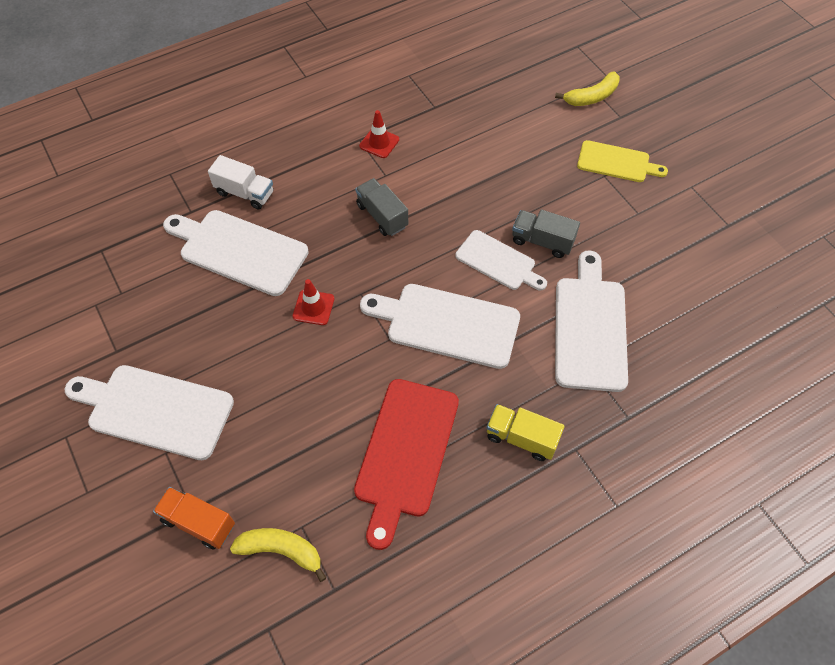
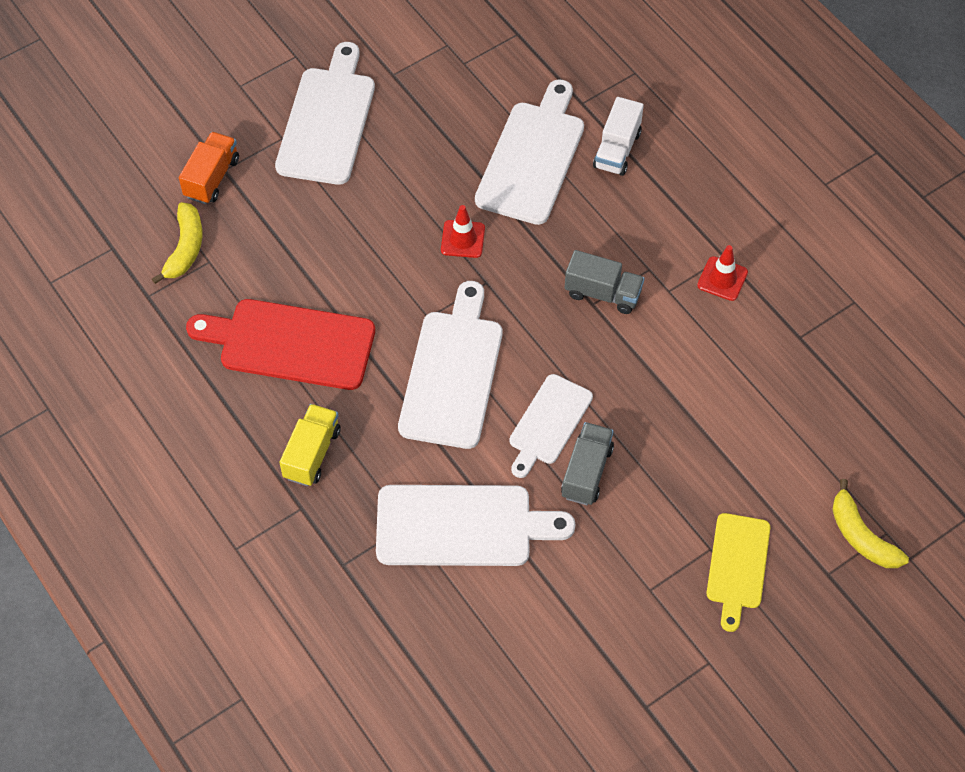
camera: 85 degrees right, 0 degrees up
(382, 216) = (603, 293): grey truck -> grey truck turned 60 degrees clockwise

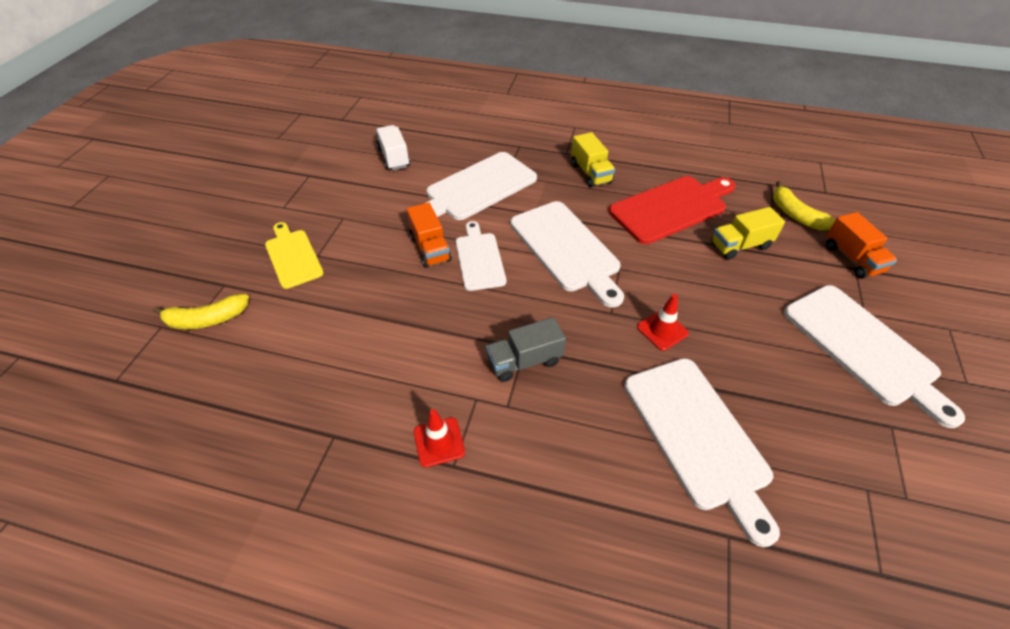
camera: 140 degrees right, 10 degrees down
(287, 258) = (740, 245): none -> yellow truck
(586, 472) = (430, 248): grey truck -> orange truck
(617, 150) = (643, 505): white truck -> white truck (394, 158)
(861, 536) = (207, 319): yellow banana -> yellow banana turned 150 degrees clockwise

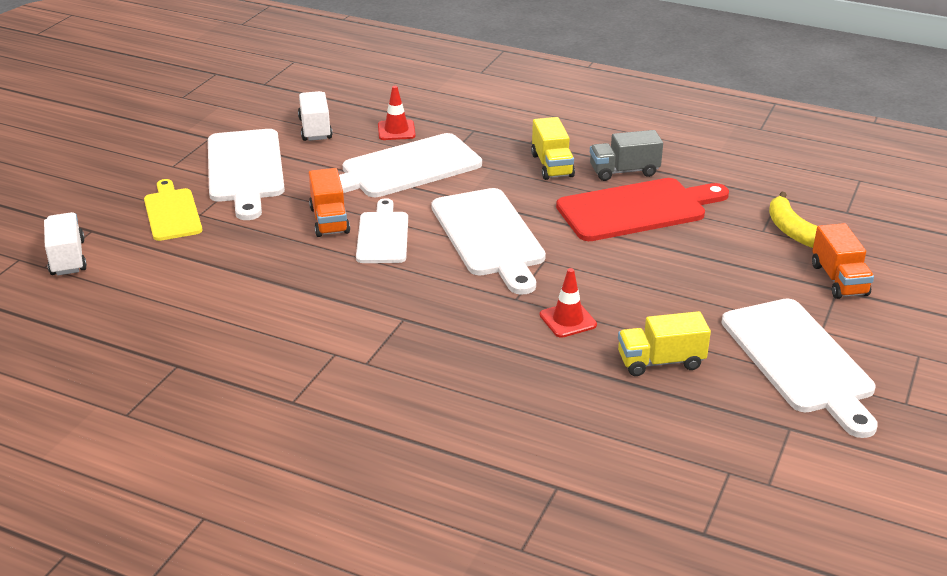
camera: 10 degrees right, 15 degrees down
(207, 319) = (68, 258): yellow banana -> white truck
(439, 442) = (283, 382): red traffic cone -> red traffic cone (396, 130)
(524, 361) = (399, 329): grey truck -> grey truck (624, 171)
(698, 436) = (563, 410): white cutting board -> white cutting board (245, 169)
(740, 245) = (704, 254): yellow truck -> yellow truck (660, 361)

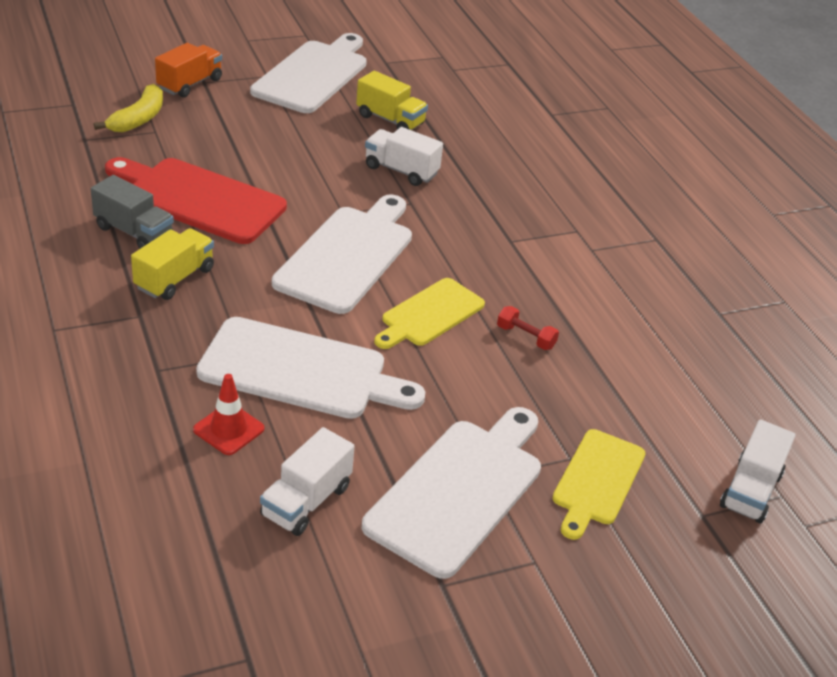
camera: 140 degrees left, 5 degrees up
(304, 259) = (526, 337): none -> red dumbbell
(329, 220) = (455, 361): orange truck -> none
(383, 235) = (430, 314): white cutting board -> yellow cutting board
(568, 320) = (401, 170): red traffic cone -> white truck

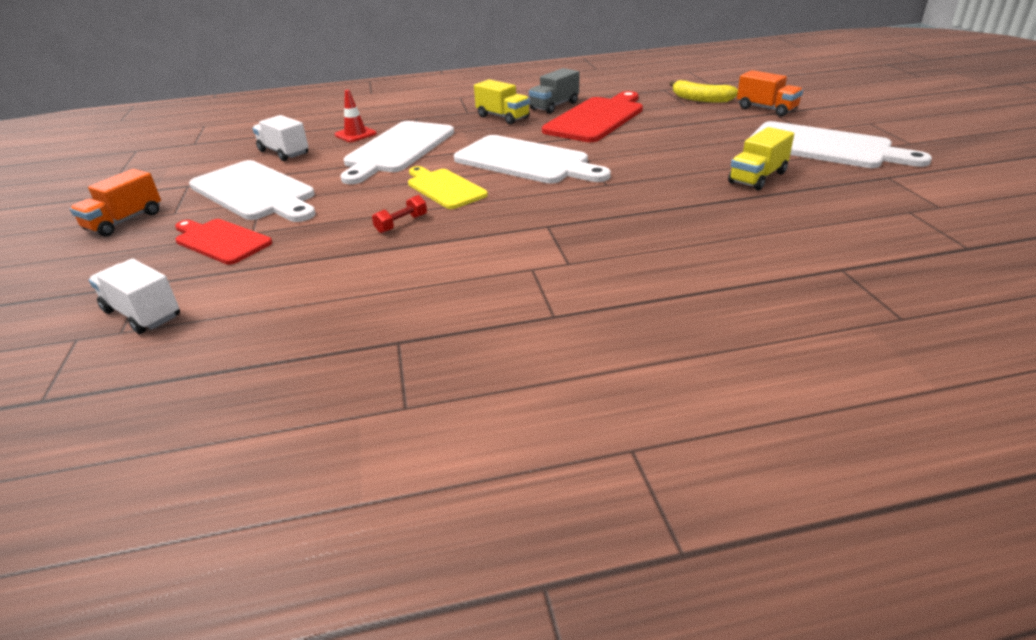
camera: 105 degrees right, 5 degrees down
(401, 170) = (661, 181): white truck -> none
(570, 611) = (124, 221): none -> orange truck
(597, 480) = (220, 241): yellow cutting board -> red cutting board

